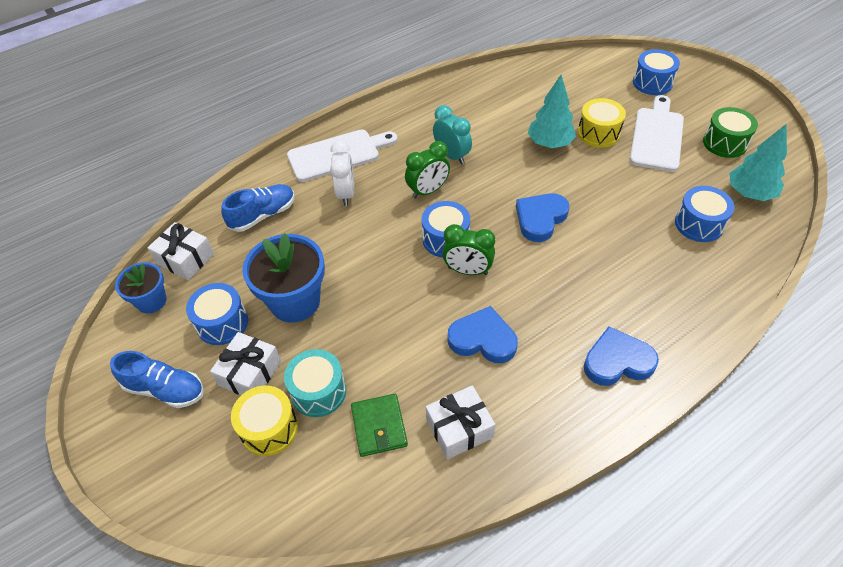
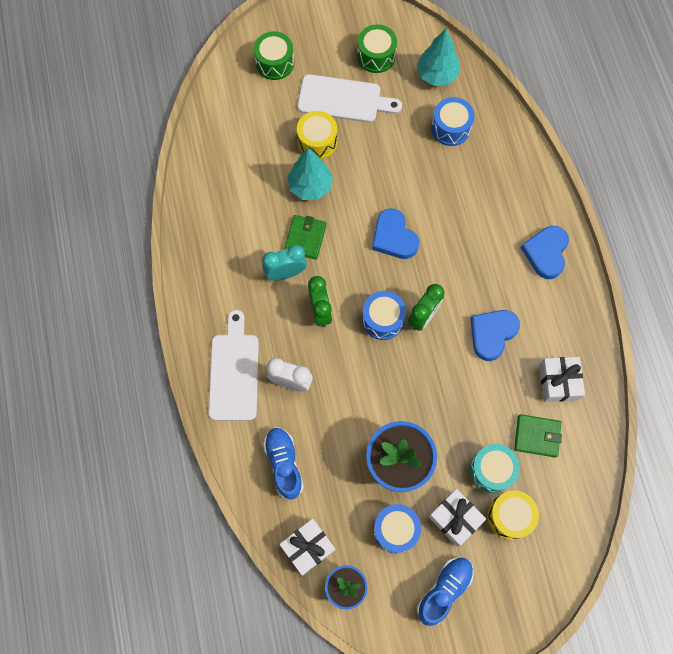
camera: 70 degrees left, 20 degrees up
(495, 157) = (305, 238): none -> green wallet
(652, 83) = (275, 63): blue drum -> green drum
(657, 136) = (343, 100): white cutting board -> white cutting board turned 150 degrees clockwise

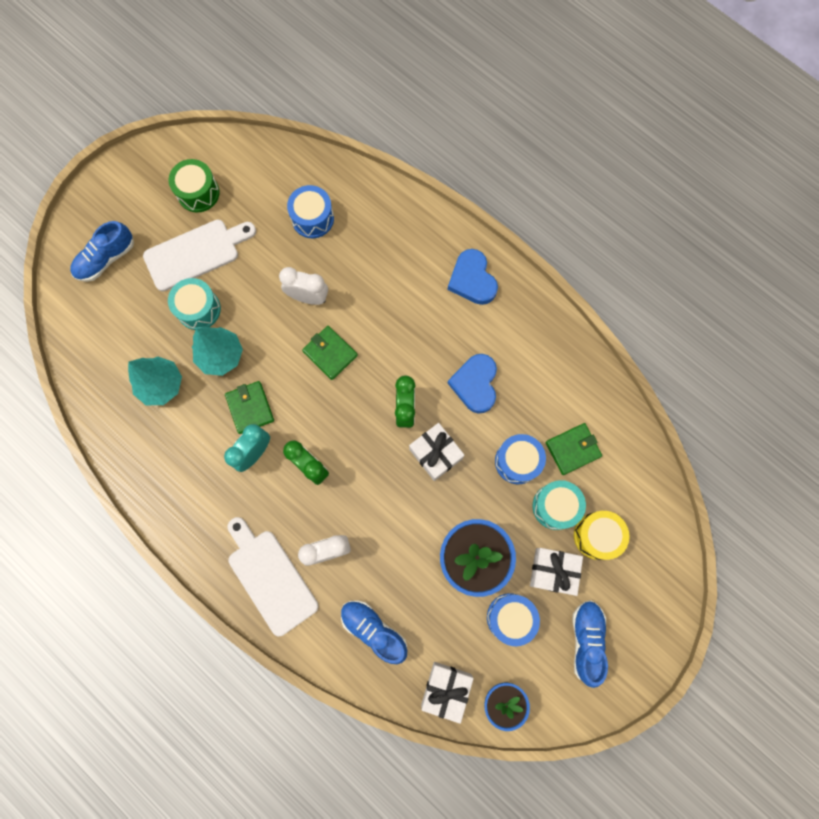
camera: 35 degrees left, 5 degrees up
(275, 63) = (106, 259): green drum -> blue shoe
(317, 141) = (198, 309): yellow drum -> turquoise drum
(383, 319) = (371, 436): blue drum -> blue drum (517, 461)
(394, 237) = (330, 353): blue heart -> green wallet
(406, 184) = (308, 297): none -> white clock
(437, 75) = (266, 176): turquoise tree -> turquoise tree (161, 385)
(558, 382) = (559, 388): white gift -> white gift (435, 453)

